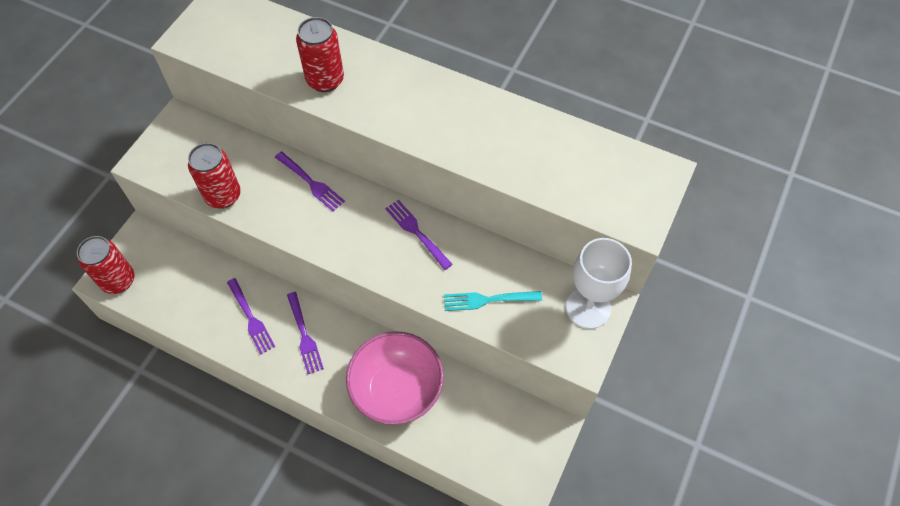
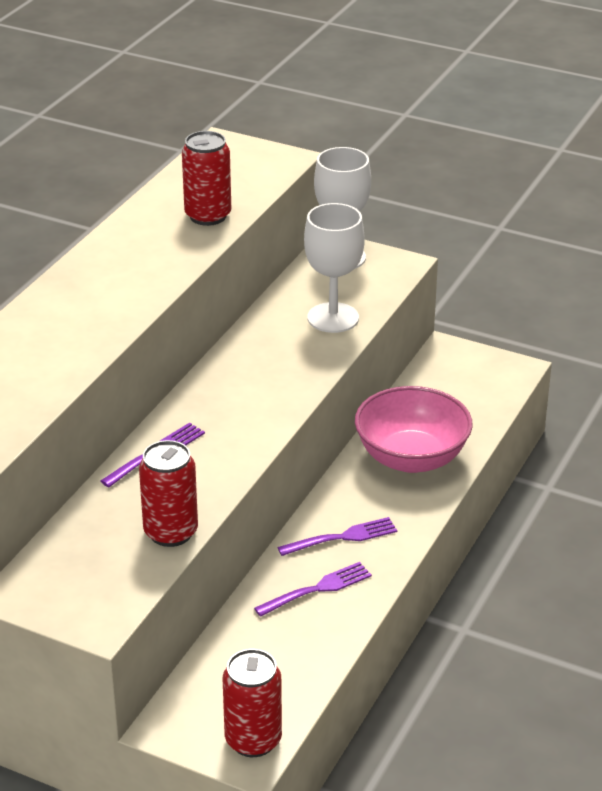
camera: 90 degrees left, 25 degrees down
(325, 80) = (54, 354): red can -> red can (208, 216)
(417, 232) = (241, 367): purple fork -> none
(488, 300) = (333, 318): turquoise fork -> white goblet

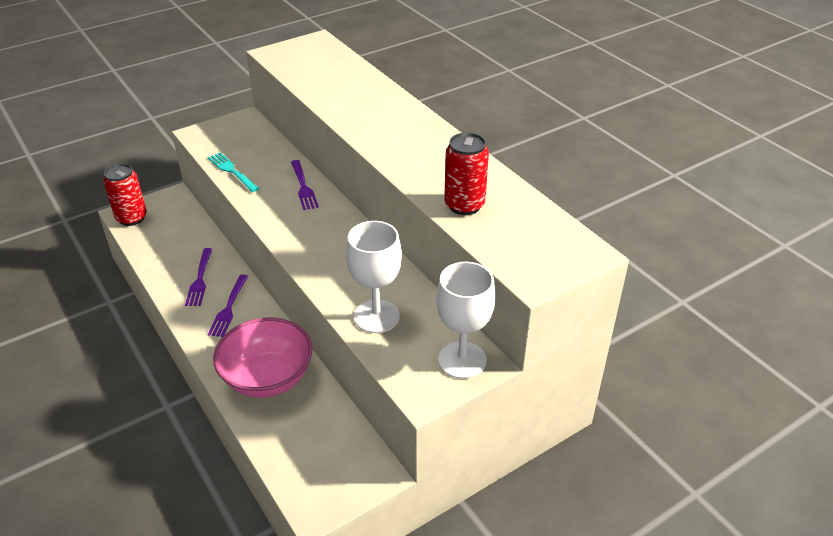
camera: 120 degrees right, 5 degrees up
(171, 532) = (232, 171): red can -> turquoise fork

